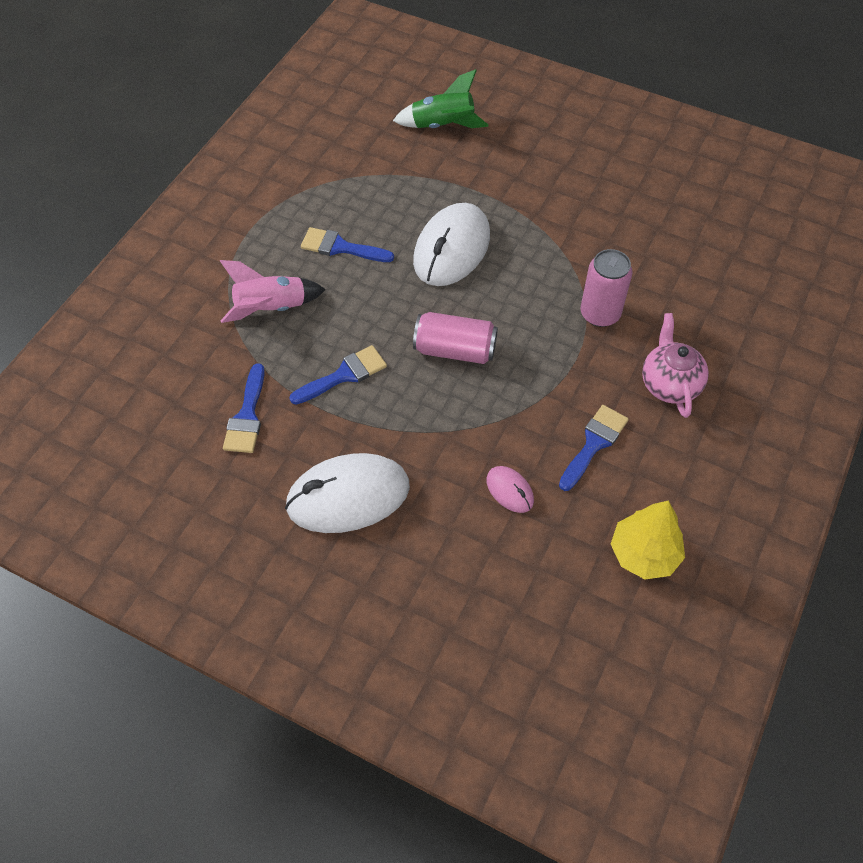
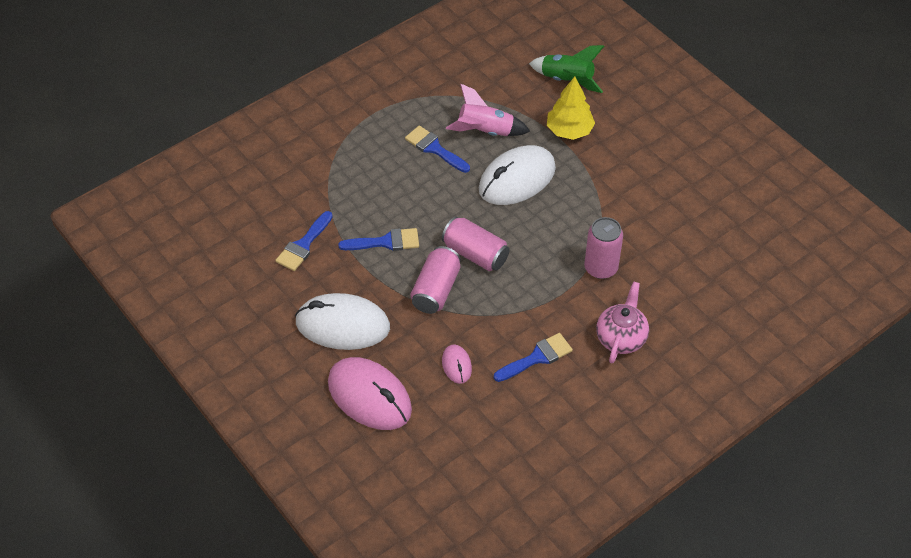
camera: 25 degrees right, 5 degrees down
(271, 308) = (360, 176): pink rocket -> pink rocket (485, 131)
(430, 573) = (369, 396): none -> pink mouse
(434, 409) = (436, 290): none -> pink can
(644, 553) = (526, 444): yellow tree -> yellow tree (569, 130)

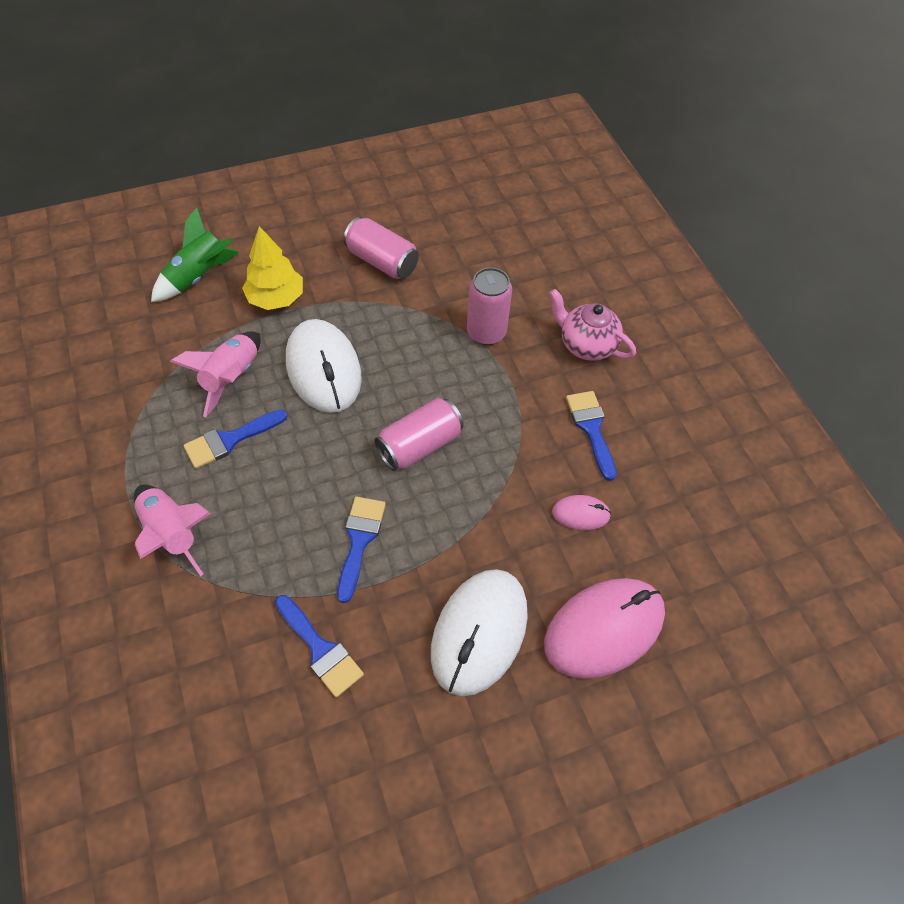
camera: 75 degrees left, 5 degrees up
(354, 145) = (172, 533): none -> pink rocket
(436, 290) = (459, 504): pink can -> pink can (382, 261)

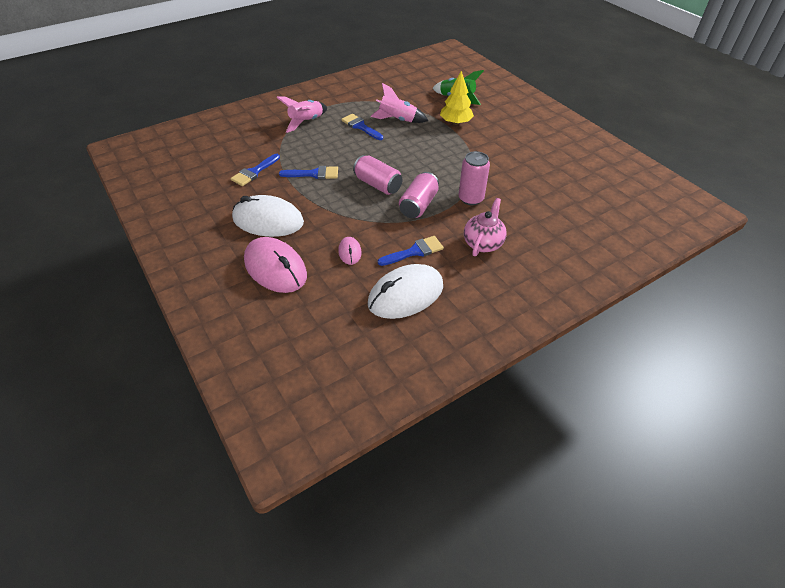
camera: 80 degrees right, 10 degrees down
(323, 369) = (415, 145): white mouse -> white mouse (405, 295)
(382, 261) = (504, 152): pink can -> pink can (418, 205)

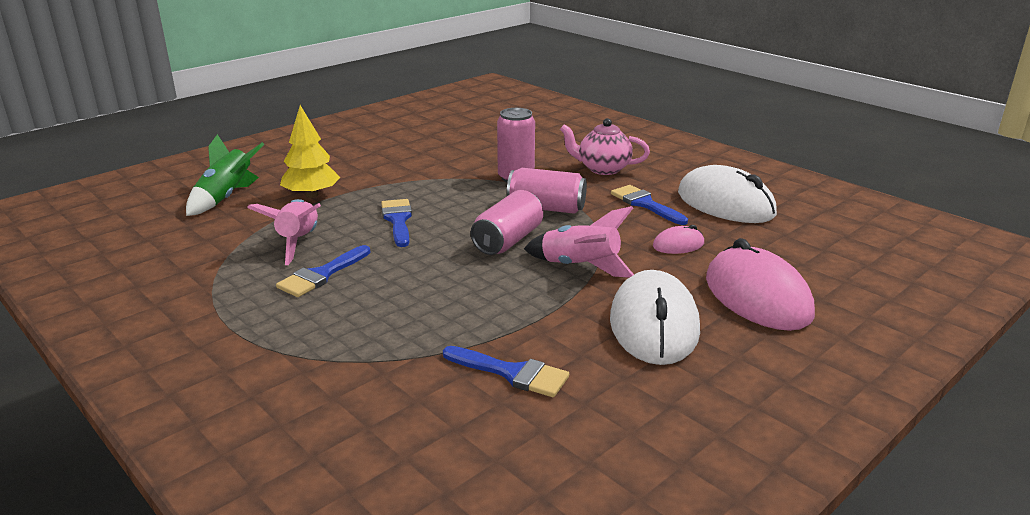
camera: 100 degrees left, 20 degrees down
(275, 268) = (757, 297): pink mouse -> pink mouse turned 60 degrees counterclockwise
(306, 122) = (299, 341): pink rocket -> pink rocket (580, 267)
(314, 174) = (496, 301): blue brush -> blue brush (398, 220)

